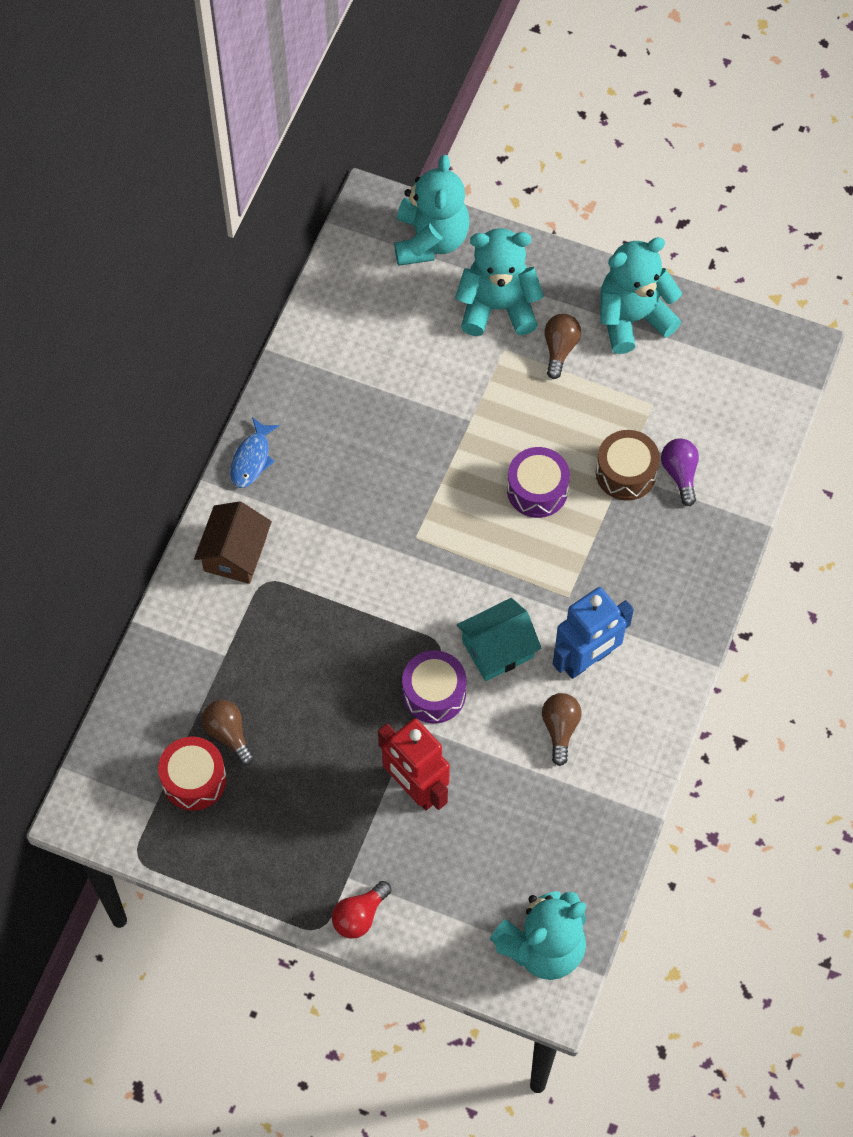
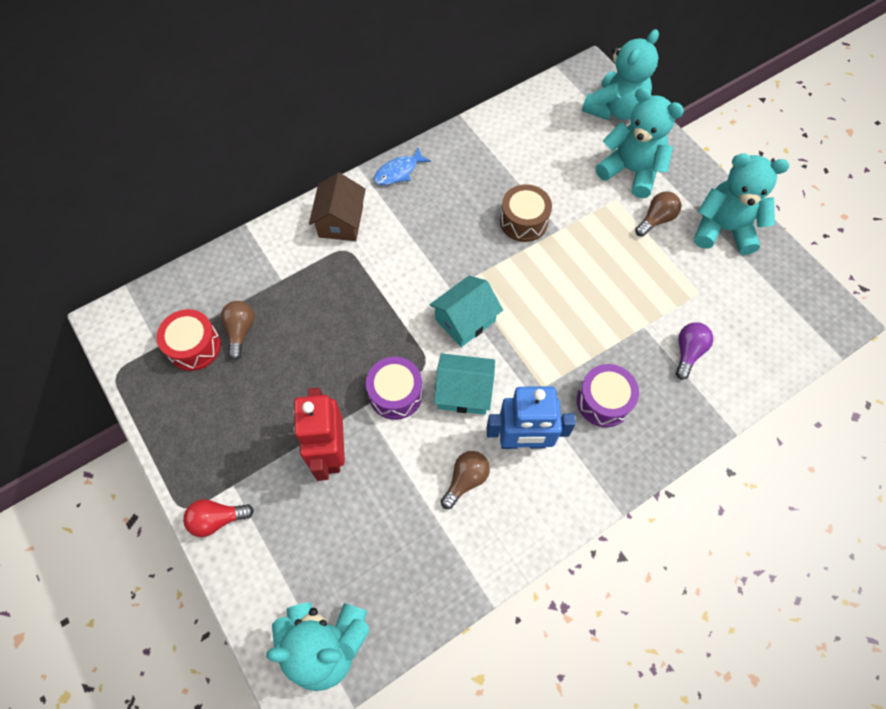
camera: 35 degrees right, 0 degrees up
(235, 554) = (341, 221): brown house -> brown house turned 45 degrees counterclockwise
(446, 577) = (465, 320): none -> turquoise house
(537, 490) = (573, 301): purple drum -> purple drum (603, 401)
(626, 473) = (647, 327): brown drum -> brown drum (523, 221)

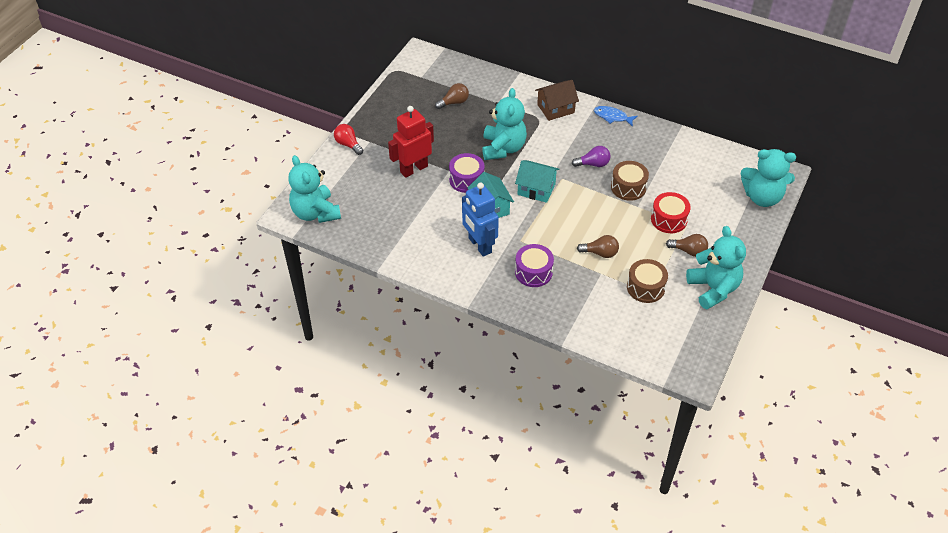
camera: 60 degrees right, 15 degrees down
(194, 346) = (431, 90): red drum -> red drum (669, 219)
(466, 480) = (438, 230): brown light bulb -> brown light bulb (600, 253)
(631, 171) = (717, 224): turquoise teddy bear -> turquoise teddy bear (503, 148)
(688, 352) = (600, 301): purple light bulb -> purple light bulb (593, 164)
(689, 293) = (645, 287): none -> brown drum

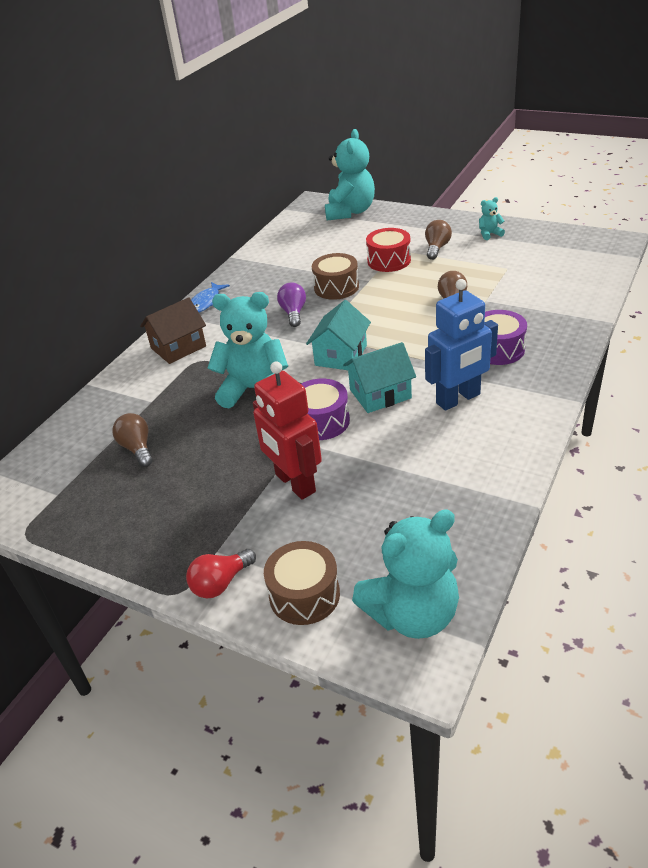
camera: 85 degrees left, 10 degrees down
(555, 108) = (178, 347): brown house -> brown house turned 75 degrees clockwise
(645, 287) = (500, 271): brown drum -> brown drum (304, 595)
(713, 289) = (489, 234): turquoise teddy bear -> turquoise teddy bear, size x0.43

